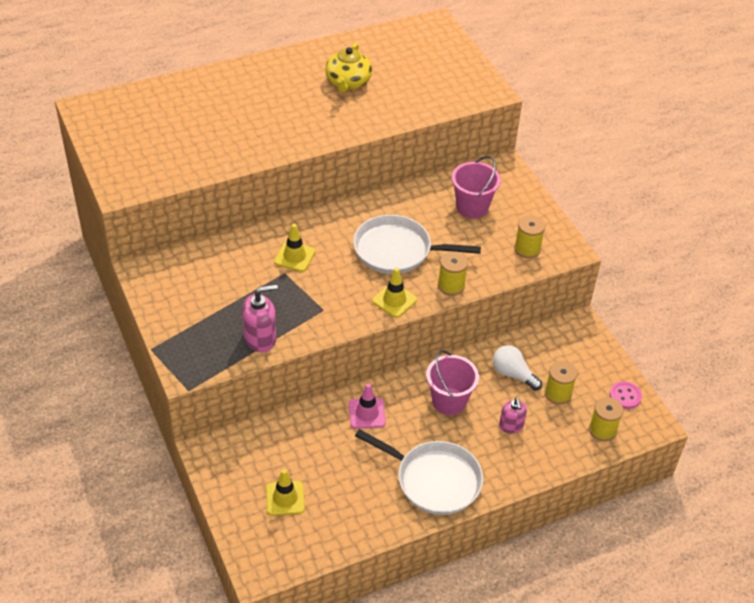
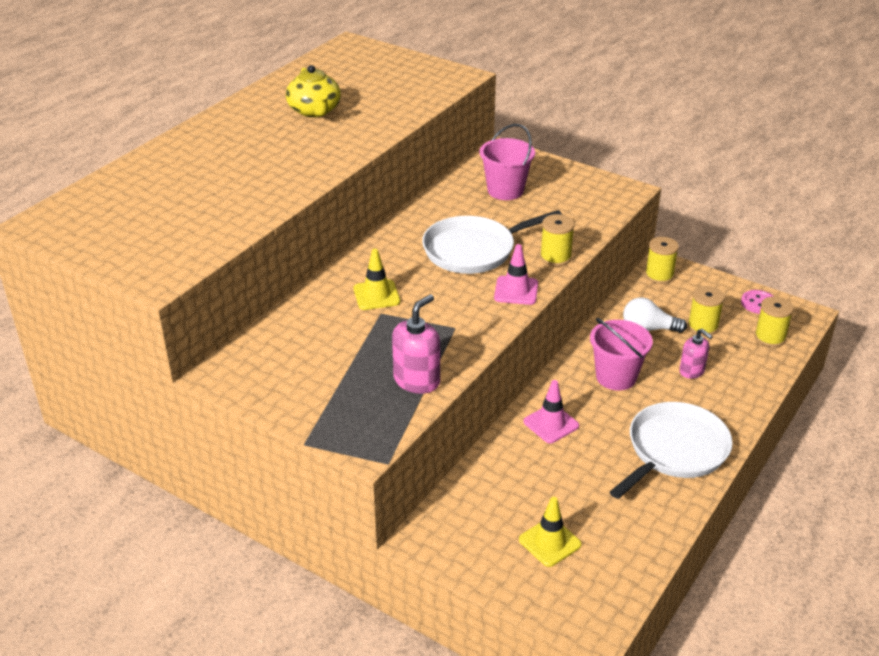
camera: 30 degrees left, 10 degrees down
(394, 300) = (516, 291): yellow traffic cone -> pink traffic cone
(434, 480) = (674, 450): white pan -> white pan turned 45 degrees counterclockwise
(527, 249) = (590, 203): yellow spool -> yellow spool (659, 276)

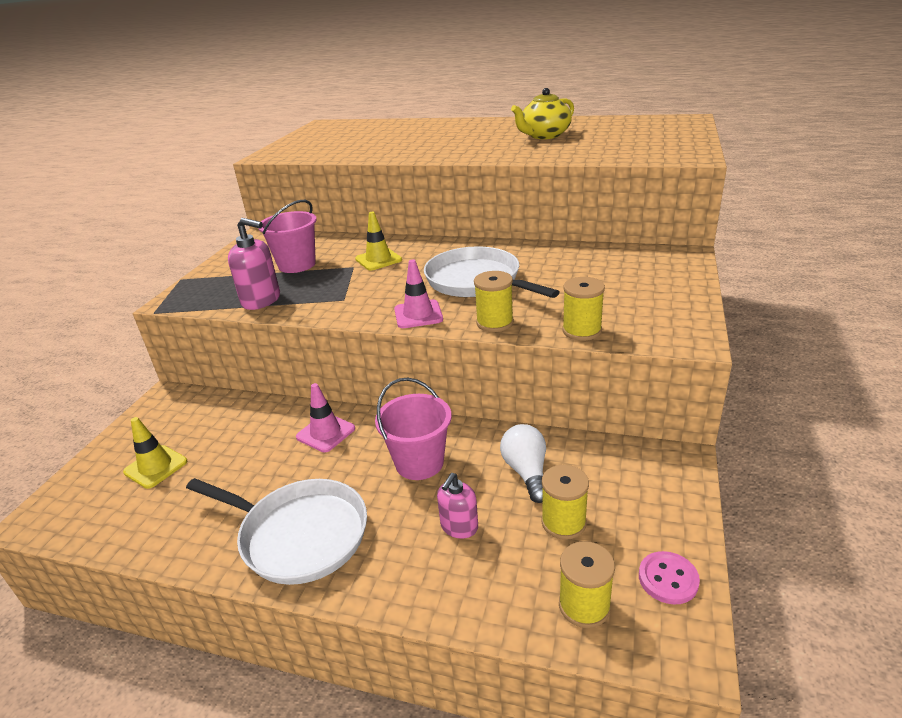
camera: 75 degrees right, 5 degrees down
(505, 190) = (604, 272): pink bucket -> pink bucket (297, 265)
(659, 276) = (651, 461): yellow spool -> yellow spool (581, 331)

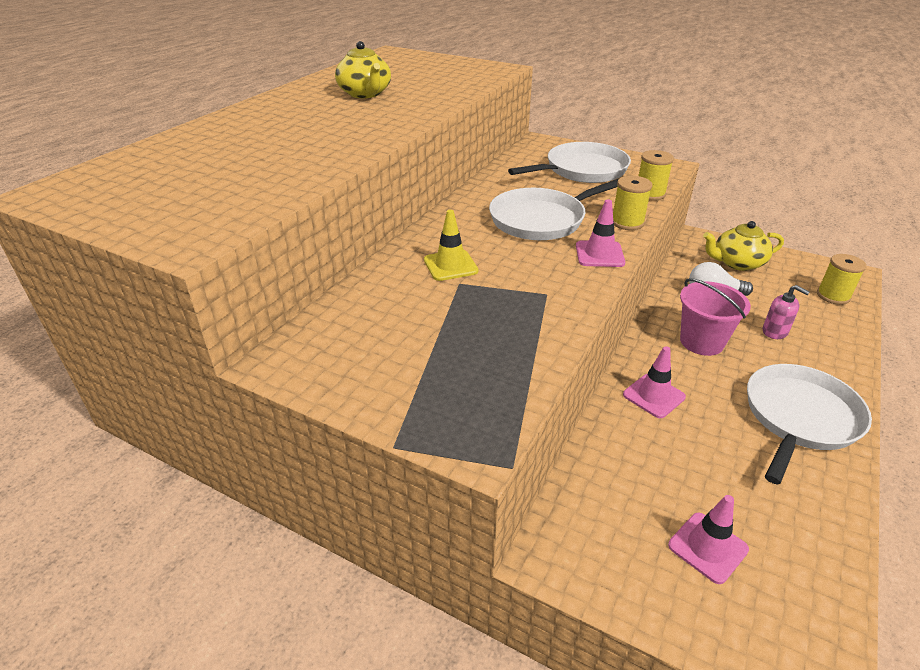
camera: 80 degrees left, 5 degrees up
(156, 467) = (707, 547): yellow traffic cone -> pink traffic cone
(261, 300) = (520, 355): pink soap dispenser -> none
(297, 265) = (422, 325): pink bucket -> none
(563, 522) = (764, 289): yellow spool -> none
(619, 286) = (582, 170): none -> white pan
(626, 497) = (737, 263): none -> yellow teapot
(668, 579) = (804, 266): pink button -> none

